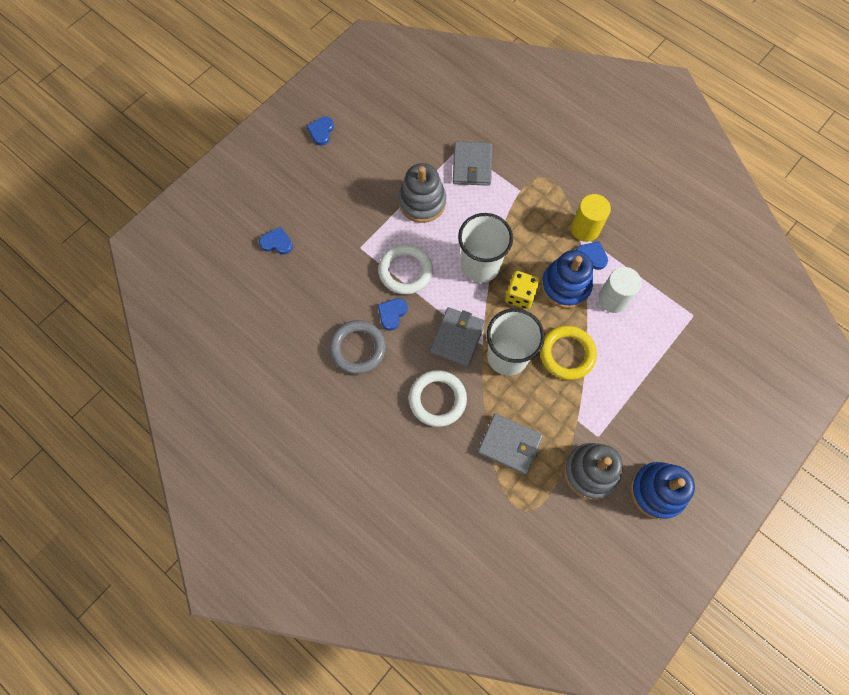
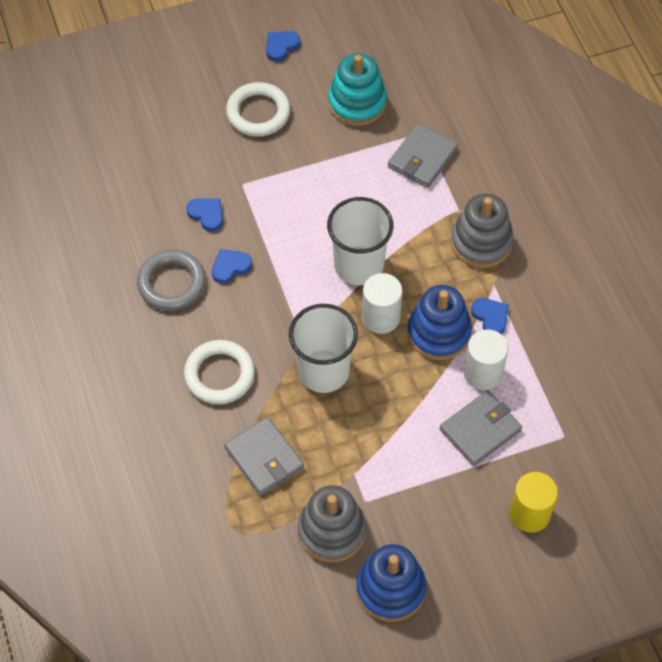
camera: 30 degrees right, 10 degrees down
(277, 243) = (159, 137): blue heart -> blue heart (207, 214)
(401, 147) = (357, 103): none -> turquoise stacking toy
(405, 271) = (274, 231): white ring -> white ring (258, 113)
(422, 202) = (340, 170): grey stacking toy -> grey stacking toy (481, 242)
(457, 338) = (283, 325): grey wallet -> grey wallet (480, 430)
(520, 295) = (381, 317): yellow dice -> white cylinder
(567, 354) = (390, 402): yellow ring -> none
(585, 229) = (504, 285): yellow cylinder -> yellow cylinder (530, 514)

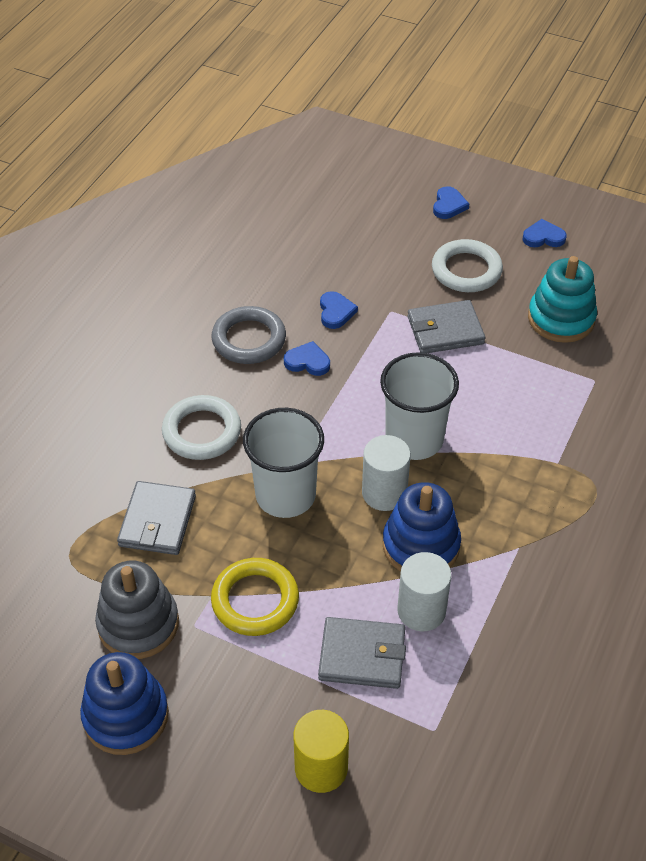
camera: 45 degrees right, 10 degrees down
(383, 453) = (255, 600): none -> yellow ring
(422, 158) = (571, 399): grey wallet -> grey wallet (445, 330)
(481, 242) = (548, 503): grey stacking toy -> none
(490, 317) = (484, 570): blue heart -> blue heart (448, 205)

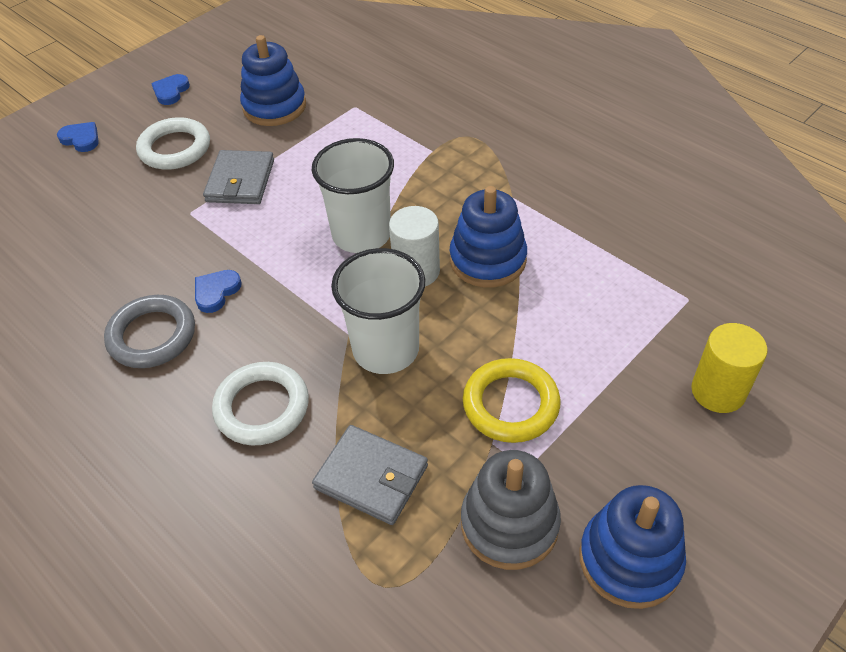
camera: 70 degrees left, 0 degrees up
(336, 312) = (162, 254): blue heart -> none
(362, 655) = (599, 331): grey wallet -> none
(421, 611) = (561, 277): white cylinder -> none
(561, 319) = (274, 107): turquoise stacking toy -> blue stacking toy

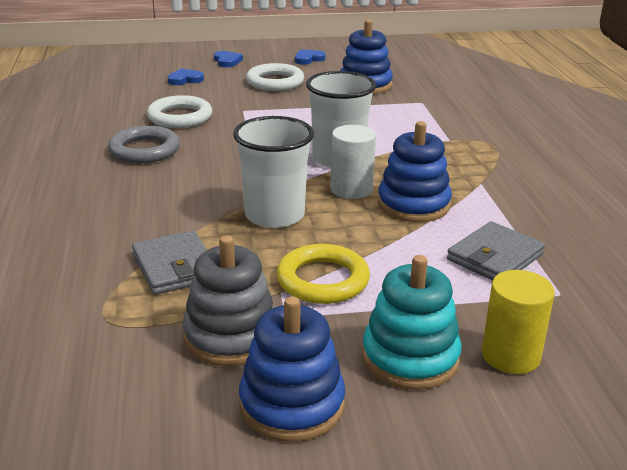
camera: 35 degrees right, 20 degrees down
(216, 292) = (208, 147): blue heart -> blue heart (185, 79)
(240, 181) = (294, 108): grey wallet -> grey wallet (495, 257)
(262, 407) = (158, 205): white ring -> white ring (180, 117)
(658, 445) = (410, 358): none -> turquoise stacking toy

